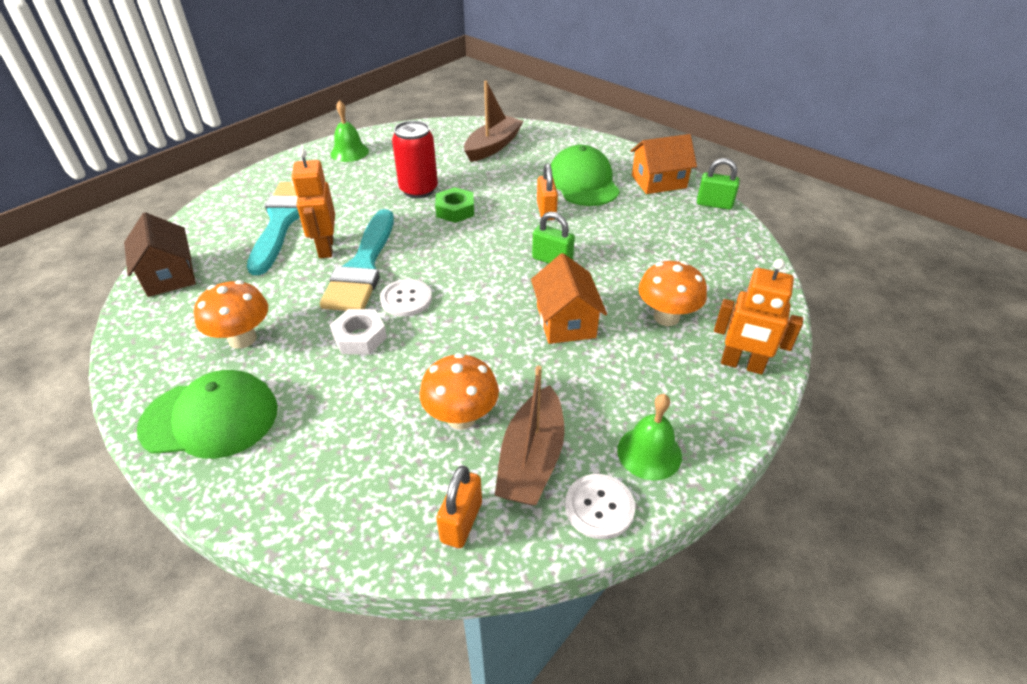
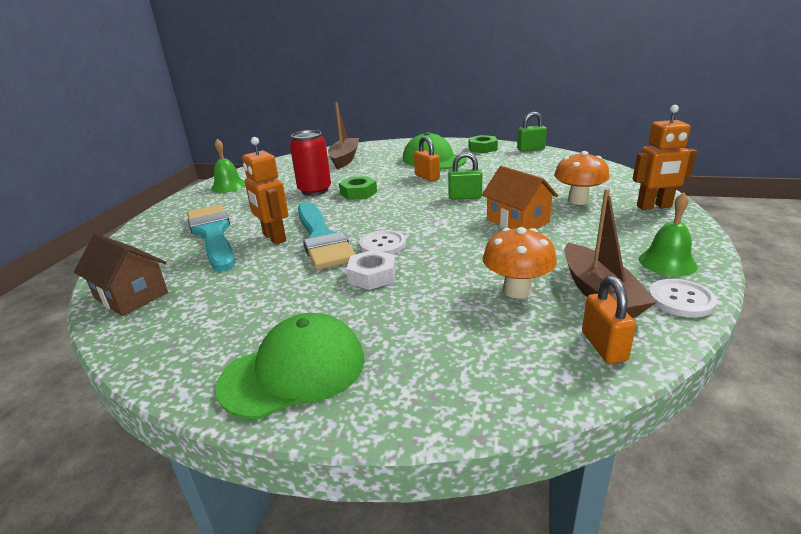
camera: 25 degrees left, 15 degrees down
(242, 339) = (262, 310): orange mushroom -> none
(658, 181) = (482, 148): orange house -> green nut

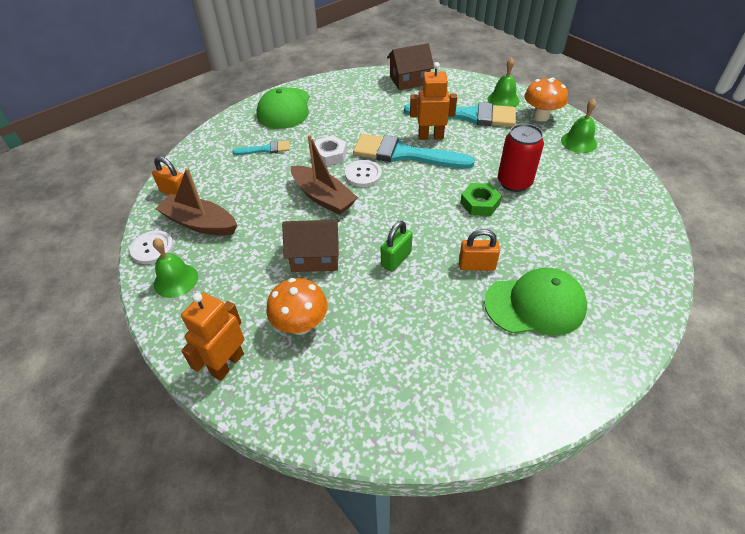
camera: 125 degrees right, 20 degrees up
(163, 228) = (503, 99): none -> green bell
(344, 159) = (608, 237): brown boat -> brown boat (323, 197)
(418, 326) = (265, 149): none -> turquoise brush
(482, 148) = (541, 382): green nut -> none
(517, 221) = (315, 256): orange house -> brown house
(517, 290) = (245, 196): orange mushroom -> orange mushroom (541, 116)
(530, 149) = (488, 431): green padlock -> none

